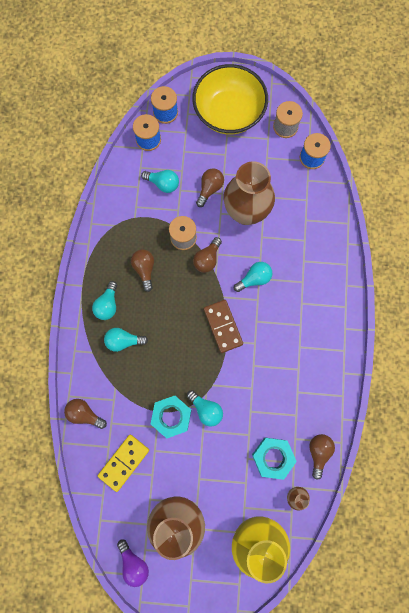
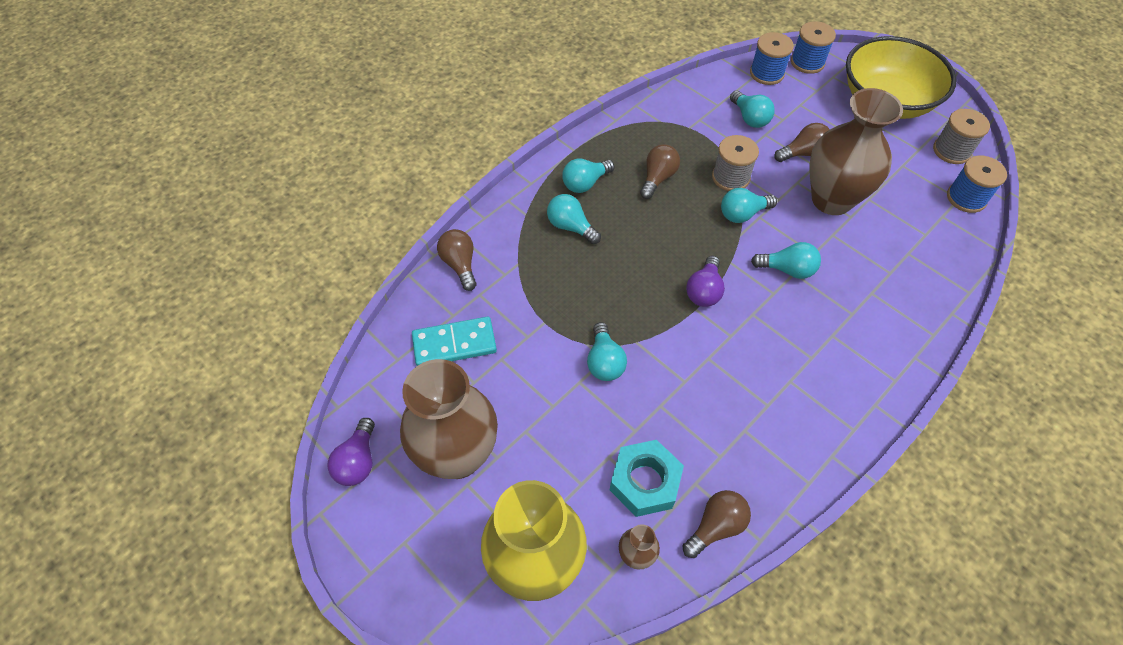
camera: 40 degrees right, 20 degrees down
(124, 462) = (454, 344): yellow domino -> turquoise domino
(171, 416) = (555, 338): turquoise nut -> none
(207, 259) = (742, 214): brown light bulb -> turquoise light bulb
(223, 326) = (704, 291): brown domino -> purple light bulb

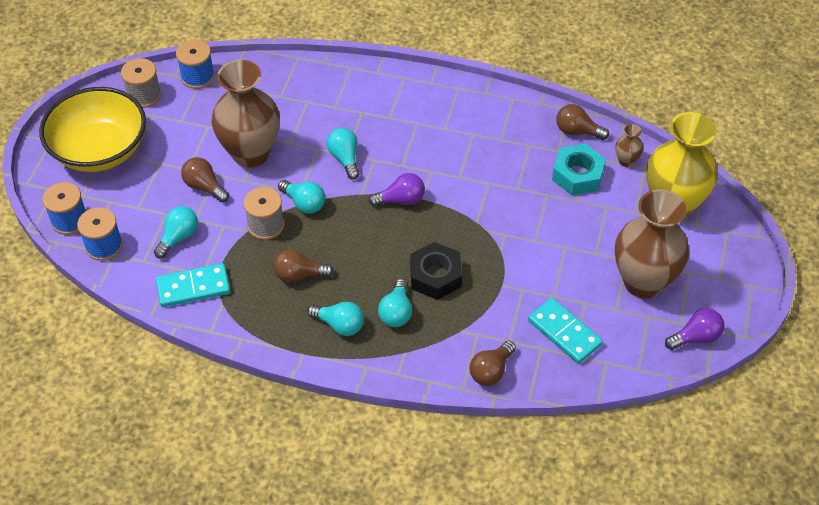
camera: 120 degrees left, 5 degrees down
(591, 274) = (435, 276): none -> black nut
(604, 362) = (507, 233): turquoise light bulb -> none
(688, 110) = (193, 287): none -> turquoise domino

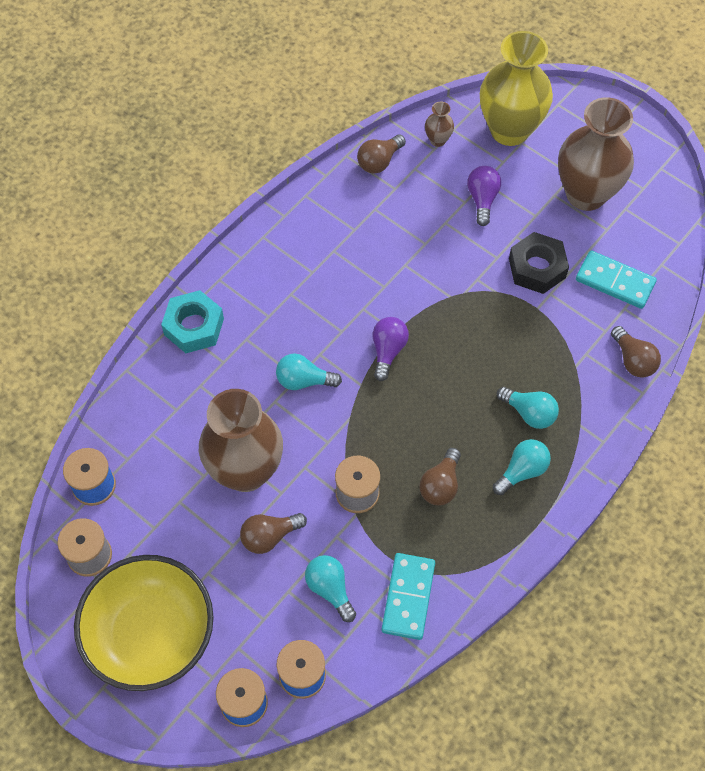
camera: 65 degrees left, 10 degrees up
(304, 203) = (346, 444): turquoise light bulb -> none
(435, 276) = (500, 360): black nut -> black nut (537, 268)
(564, 332) = (615, 281): turquoise domino -> turquoise domino turned 45 degrees clockwise
(577, 175) = (434, 186): turquoise nut -> turquoise nut (194, 327)
(696, 337) = (663, 184): purple light bulb -> purple light bulb (482, 199)

